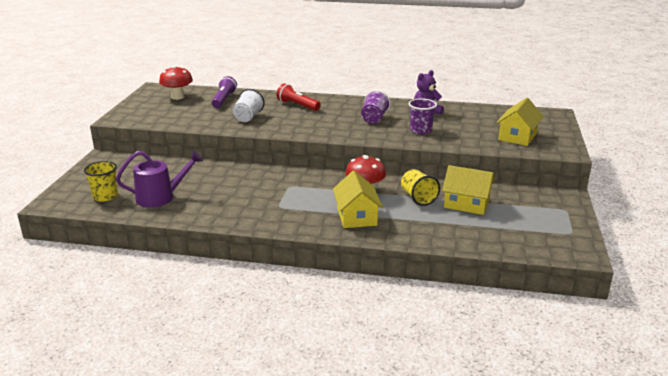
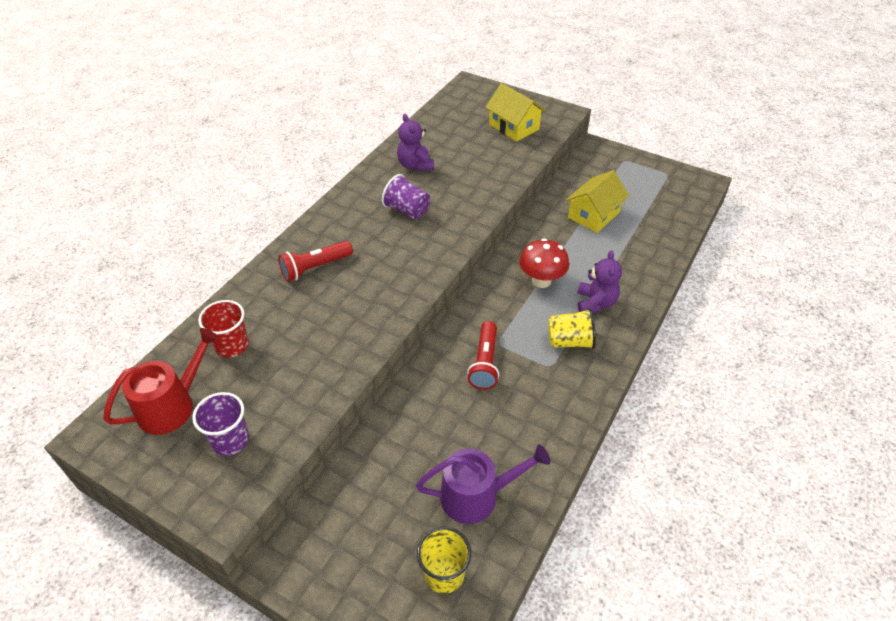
camera: 70 degrees left, 20 degrees up
(160, 197) = (476, 496): purple watering can -> purple watering can turned 75 degrees clockwise
(177, 97) = (172, 406): red mushroom -> red watering can
(224, 100) = (232, 345): purple flashlight -> red cup
(248, 117) = (326, 330): white cup -> none
(268, 184) = (484, 363): none -> red flashlight
(357, 216) = (595, 303): yellow house -> purple teddy bear
(418, 198) = (569, 244): yellow cup -> yellow cup (570, 341)
(420, 130) = (463, 185): purple cup -> purple cup (230, 440)

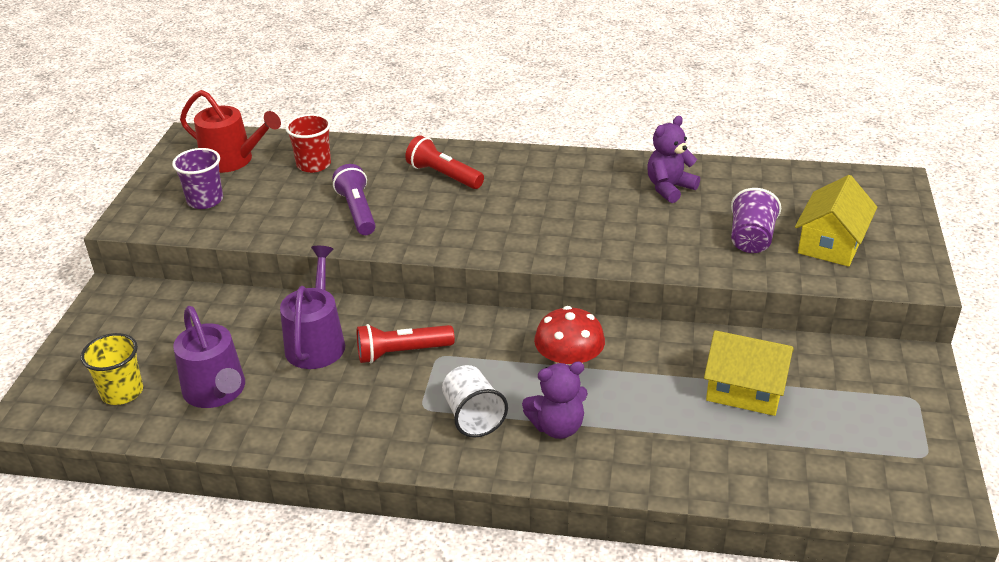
camera: 70 degrees right, 10 degrees down
(329, 331) = (357, 211): none -> purple flashlight
(407, 210) = (579, 205): purple cup -> purple cup (751, 239)
(446, 413) = (317, 342): none -> purple watering can
(570, 341) = (473, 416): yellow cup -> white cup

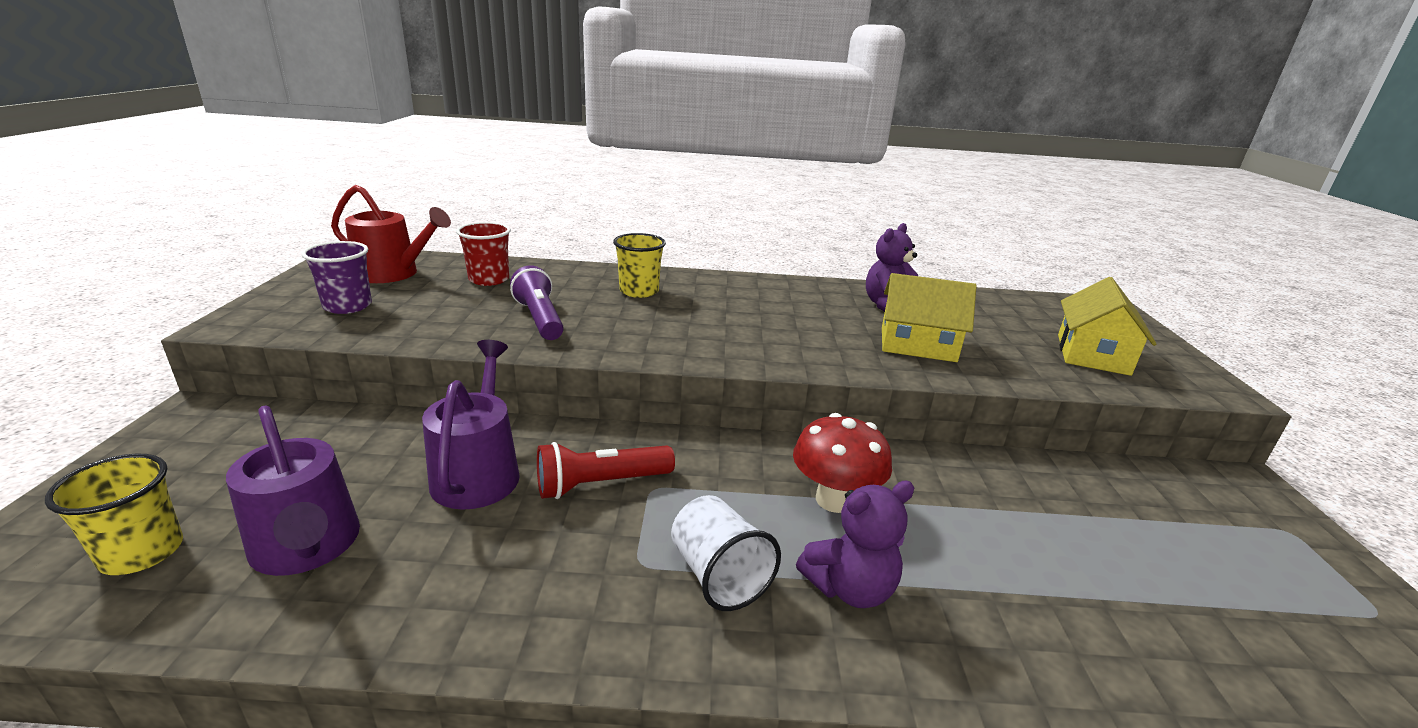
camera: 10 degrees left, 10 degrees down
(443, 175) = (639, 291): red flashlight -> yellow cup
(745, 389) = (1076, 524): yellow house -> yellow house (917, 344)
(751, 239) = (1005, 350): purple cup -> none

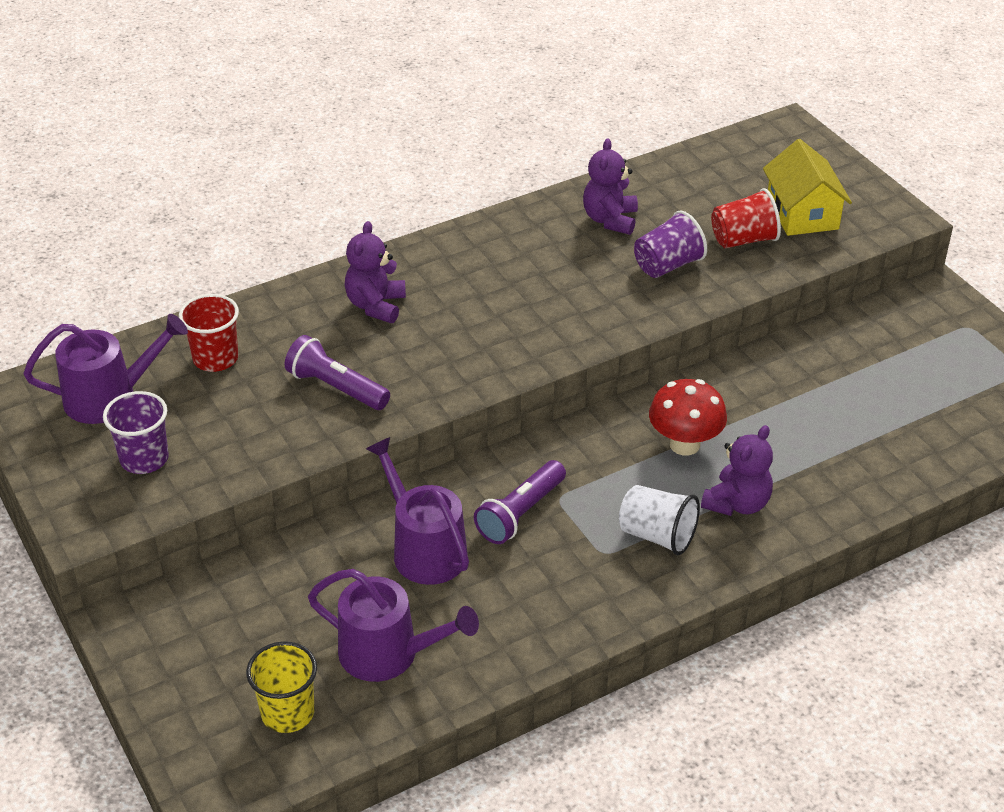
camera: 30 degrees left, 15 degrees up
(392, 274) = (109, 397): red watering can -> purple watering can
(600, 484) = (520, 513): red flashlight -> purple flashlight
(639, 291) = (376, 305): yellow cup -> purple teddy bear
(917, 344) = (667, 265): yellow house -> purple cup
(1013, 352) = (743, 240): none -> red cup

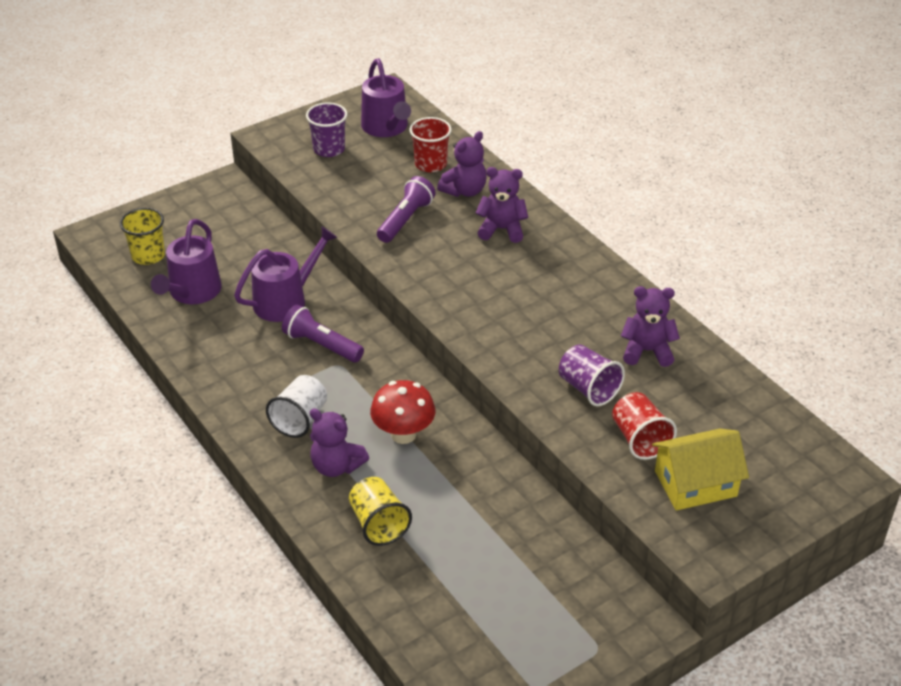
camera: 85 degrees right, 0 degrees up
(285, 331) = (464, 191): none -> purple teddy bear
(825, 470) = (378, 524): none -> yellow cup

